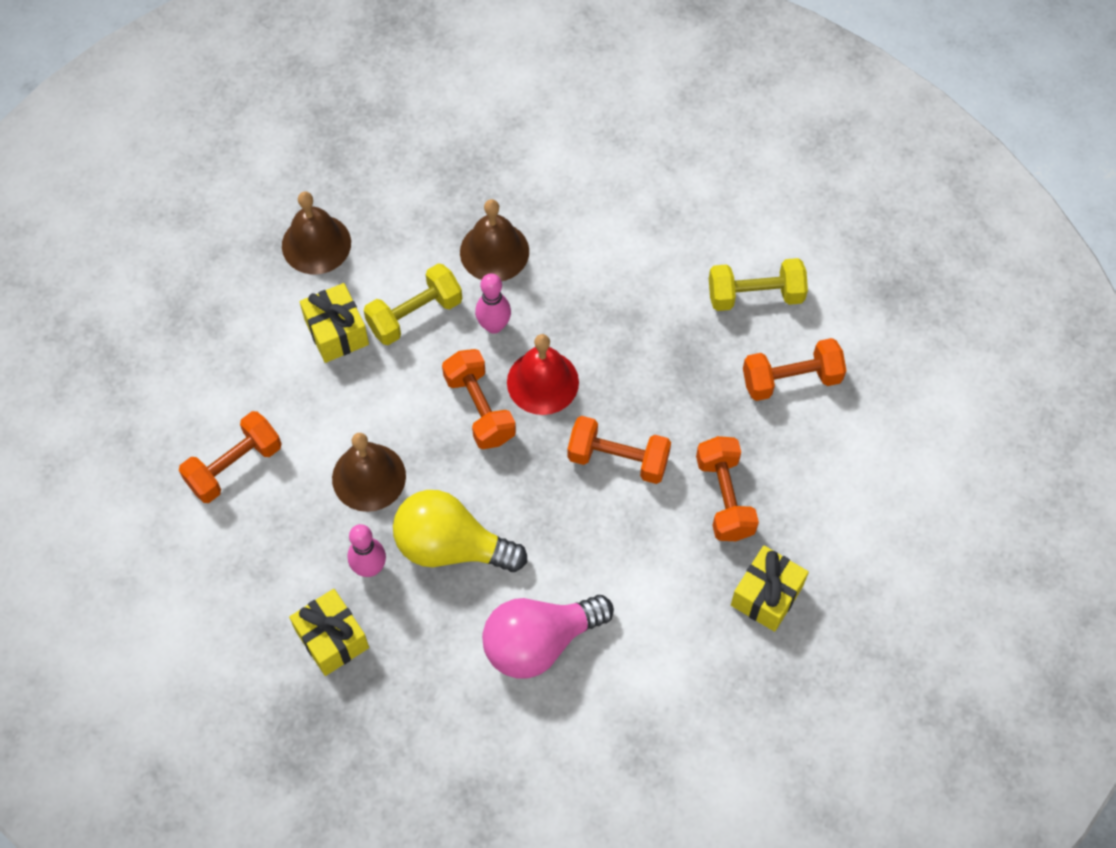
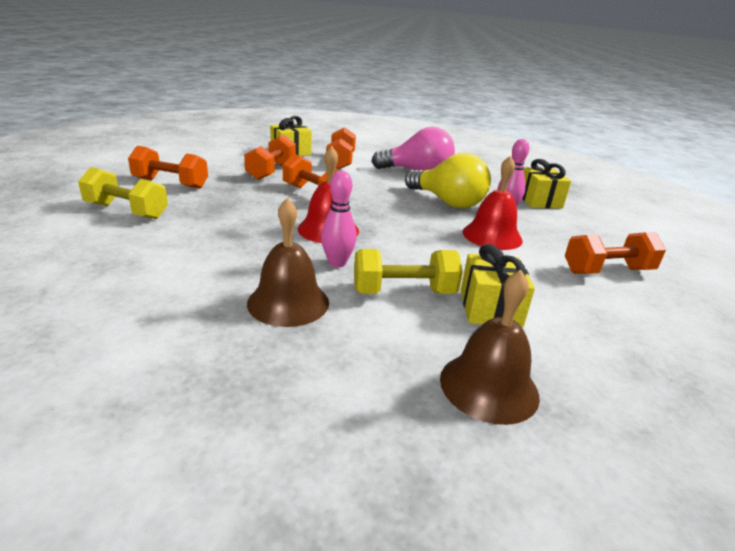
camera: 155 degrees left, 35 degrees down
(369, 477) = (492, 236): brown bell -> red bell
(479, 408) = (387, 234): orange dumbbell -> orange dumbbell (340, 161)

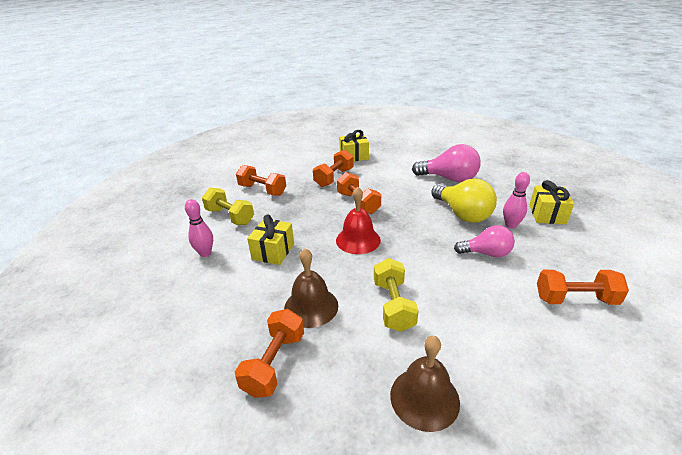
camera: 20 degrees right, 5 degrees up
(337, 263) = (354, 273): pink bowling pin -> pink bowling pin (205, 253)
(340, 161) = (389, 166): orange dumbbell -> orange dumbbell (274, 363)
(403, 292) = (393, 305): yellow dumbbell -> yellow dumbbell turned 75 degrees clockwise
(490, 308) = (454, 327): yellow gift -> yellow gift (273, 251)
(492, 236) = (486, 253): red bell -> pink light bulb

